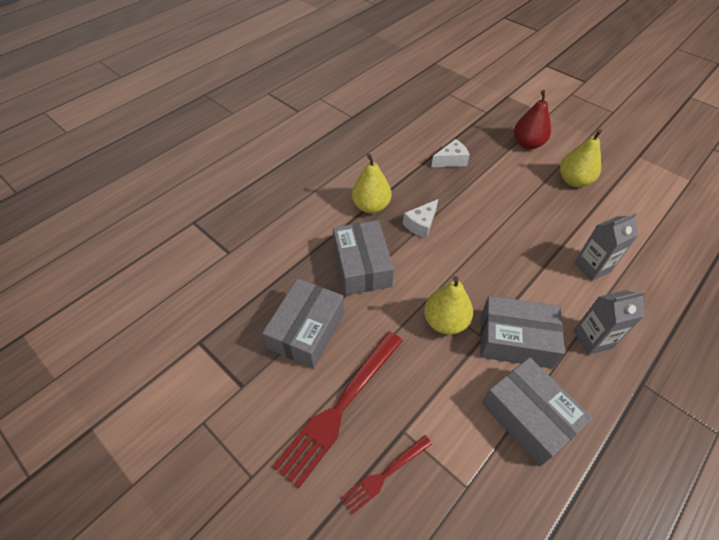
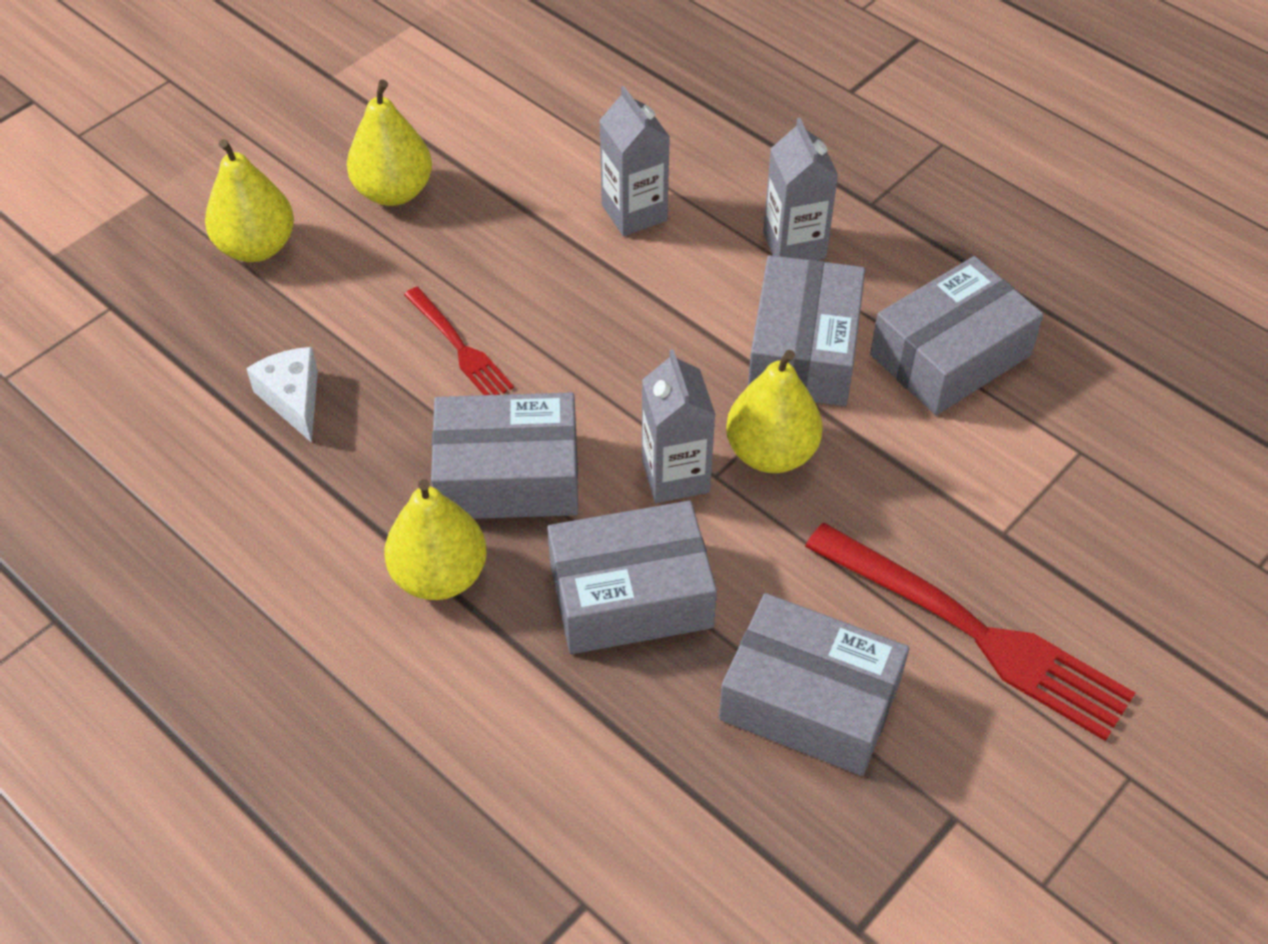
camera: 90 degrees left, 0 degrees up
(384, 475) = (1085, 564): red fork -> red fork (460, 348)
(421, 224) = (508, 475): white cheese -> grey box
(427, 282) = (675, 476): none -> grey carton
(527, 144) = (256, 247): red pear -> yellow pear

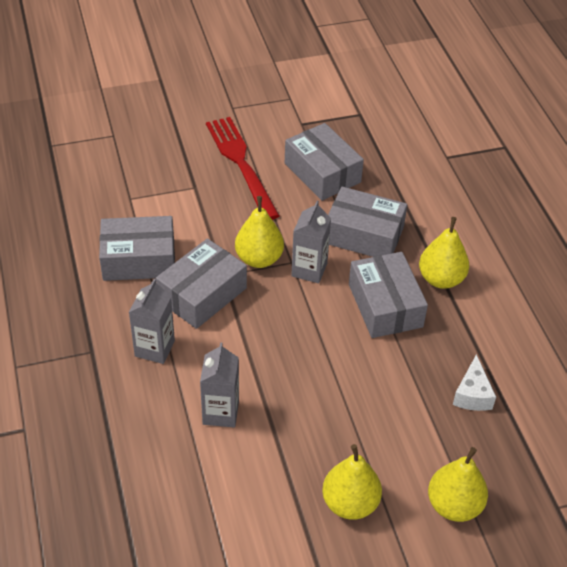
camera: 150 degrees left, 5 degrees down
(460, 348) = (370, 380): red fork -> none
(508, 475) = (385, 305): grey box -> grey box turned 45 degrees clockwise

